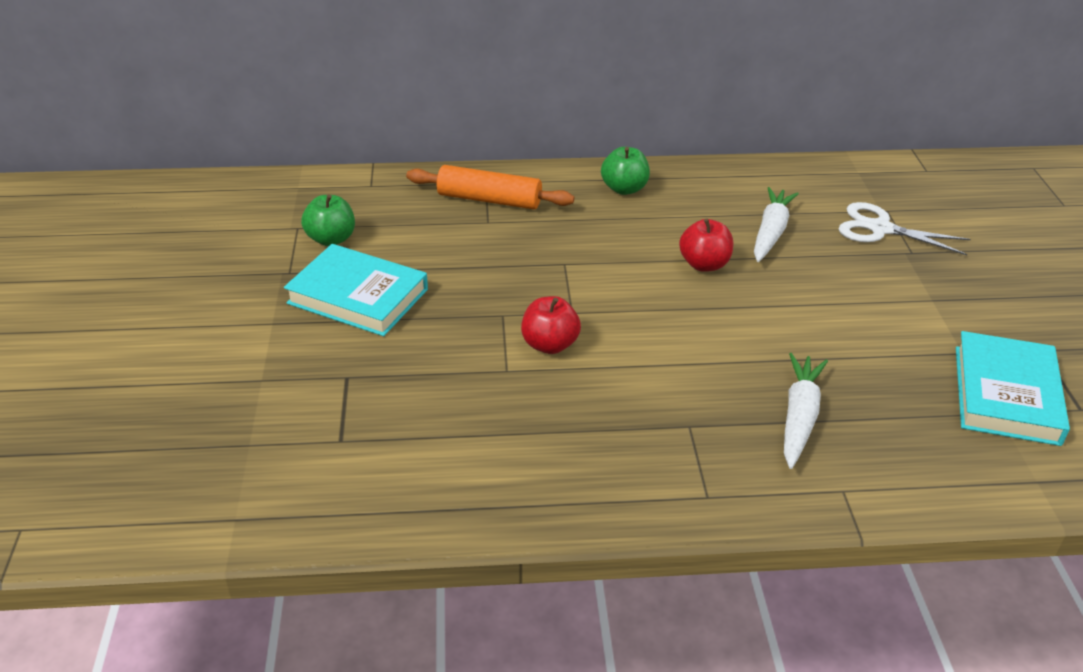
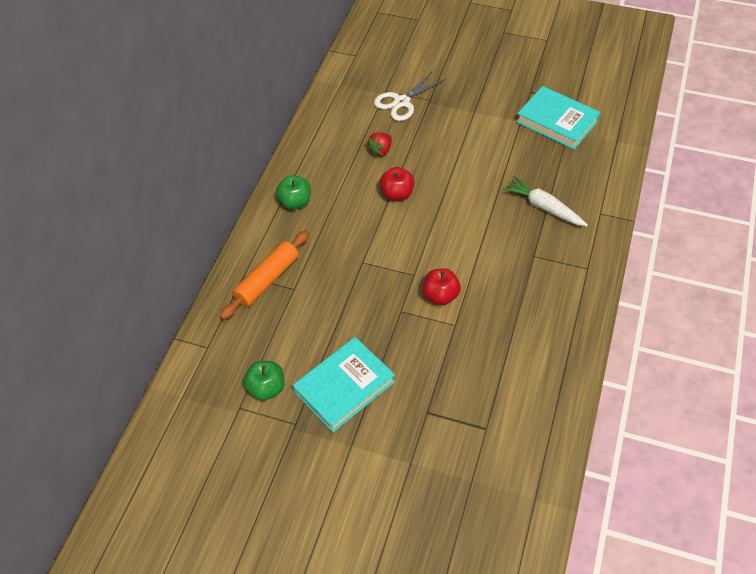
camera: 65 degrees left, 15 degrees up
(770, 232) = (380, 150): white carrot -> red strawberry

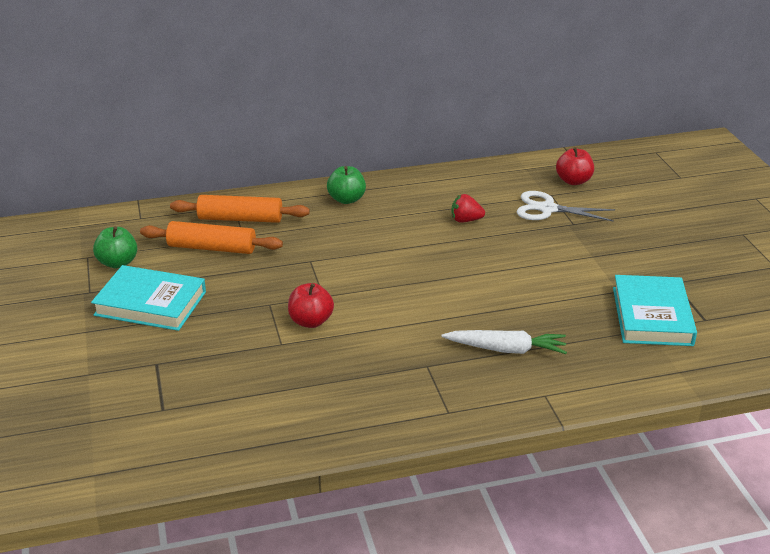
camera: 55 degrees right, 20 degrees down
(295, 316) = (212, 248): none -> orange rolling pin
(397, 194) = (418, 249): red apple -> red apple (573, 181)
(543, 207) = (506, 349): white carrot -> white carrot turned 90 degrees clockwise

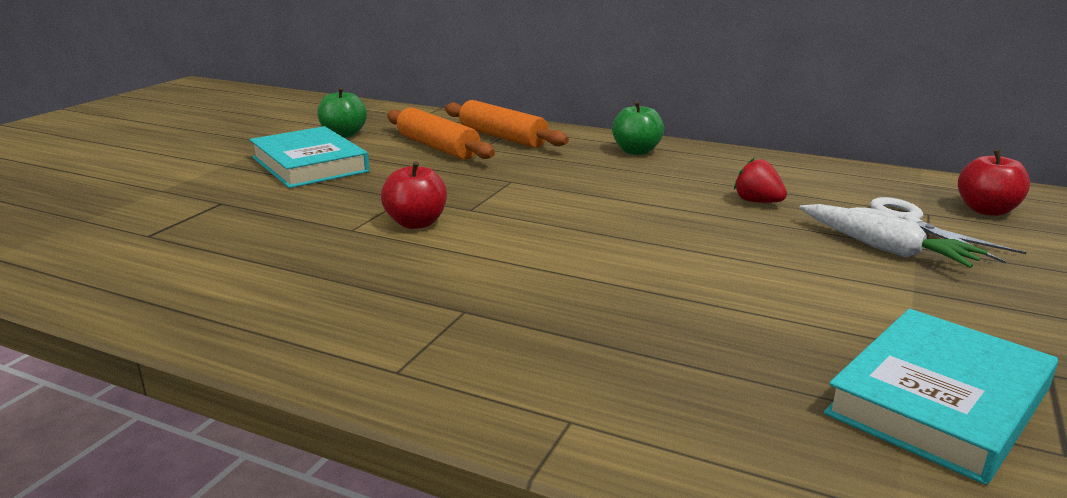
camera: 40 degrees right, 10 degrees down
(506, 349) = (602, 339): white carrot -> white carrot (885, 248)

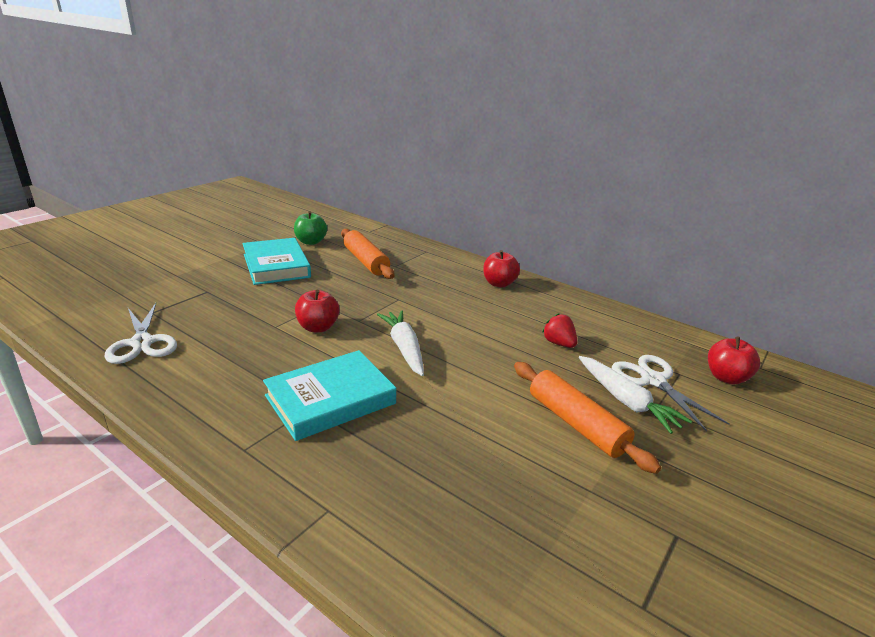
camera: 10 degrees right, 5 degrees up
(154, 271) = (142, 343): none -> white scissors
(503, 137) = (414, 258): orange rolling pin -> orange rolling pin (576, 424)
(555, 231) = (404, 348): none -> white carrot
(636, 151) = (499, 284): green apple -> red apple
(938, 401) = (580, 543): turquoise book -> turquoise book (330, 399)

